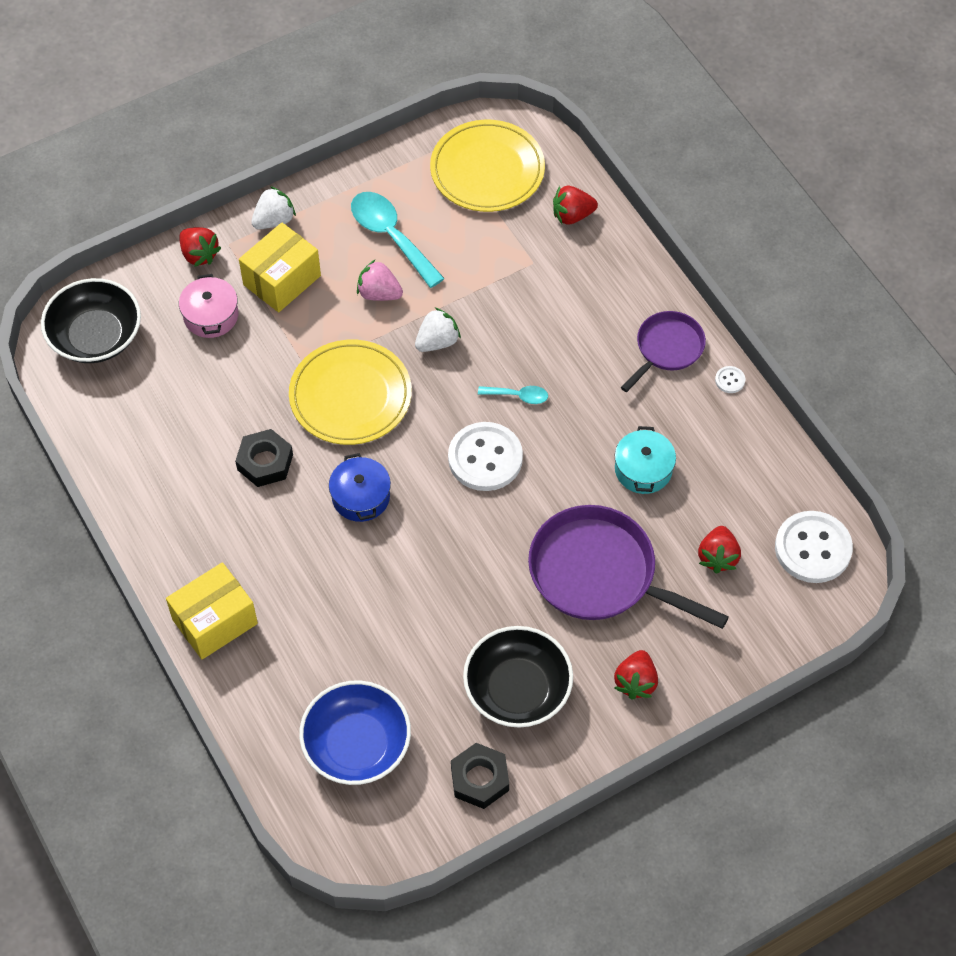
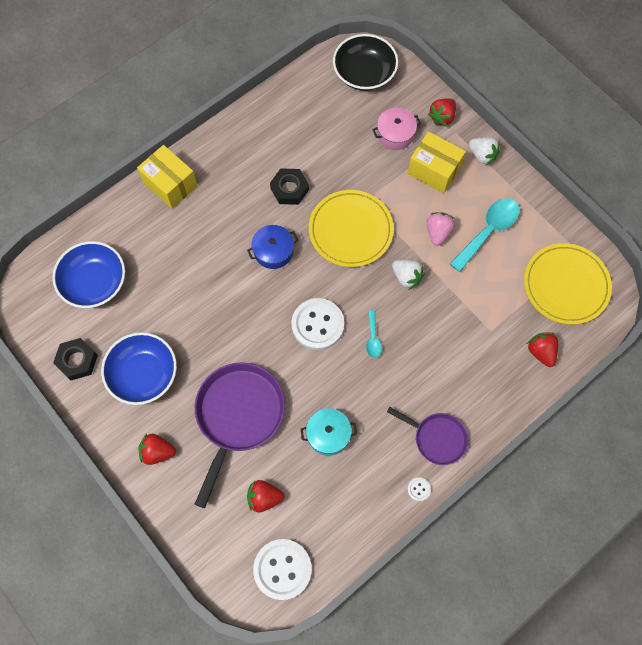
camera: 80 degrees right, 10 degrees up
(517, 689) = (143, 374): black bowl -> blue bowl

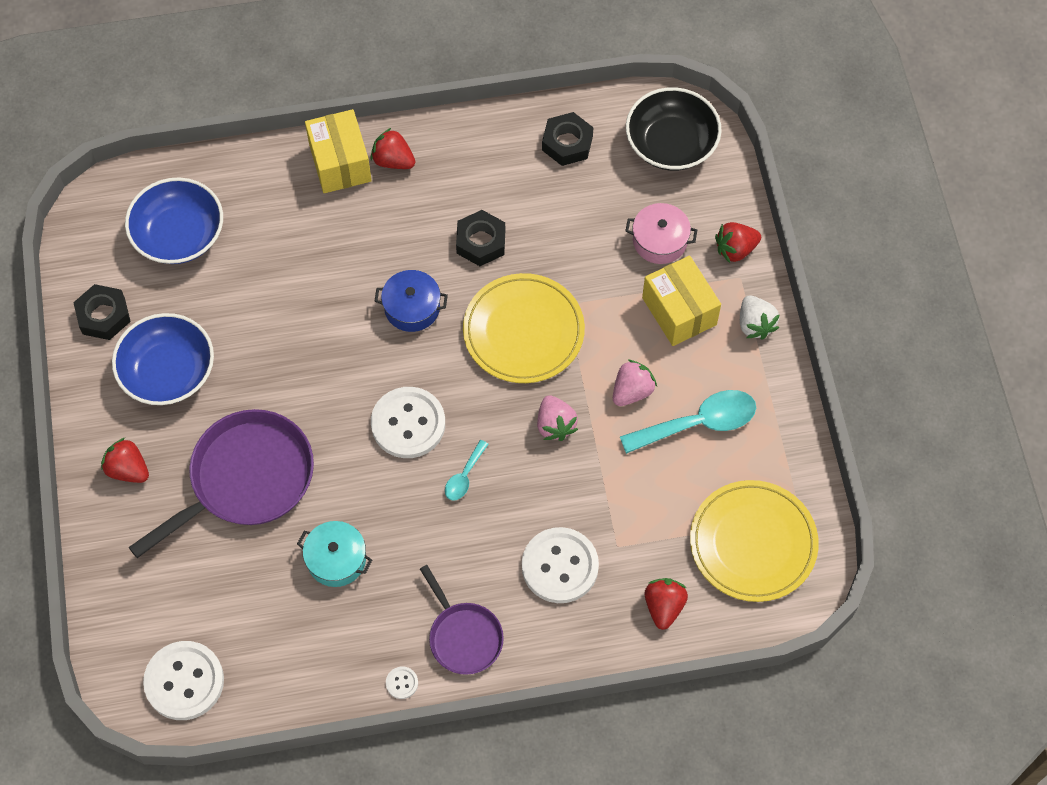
camera: 30 degrees right, 5 degrees down
(264, 498) = (215, 590): red strawberry -> red strawberry (393, 160)
(303, 103) = (567, 143): none -> black nut
(406, 277) = (555, 425): white strawberry -> pink strawberry
(465, 362) = (560, 566): none -> white button

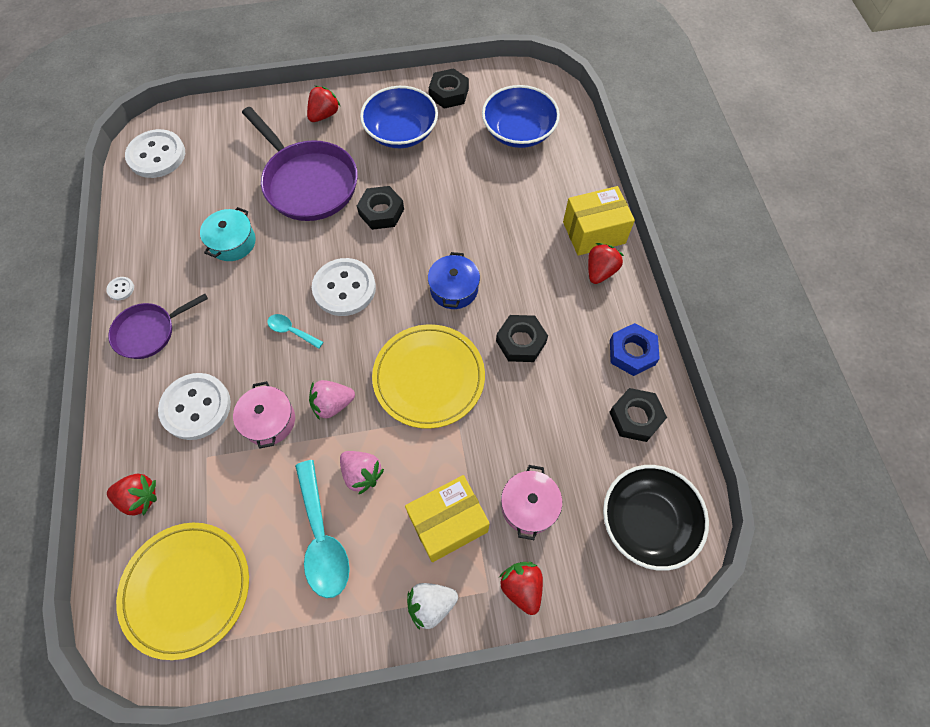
camera: 90 degrees right, 0 degrees up
(298, 389) = (381, 212): none -> black nut
(495, 139) = (632, 352): none -> blue nut
(575, 488) = (269, 421): none -> pink pot

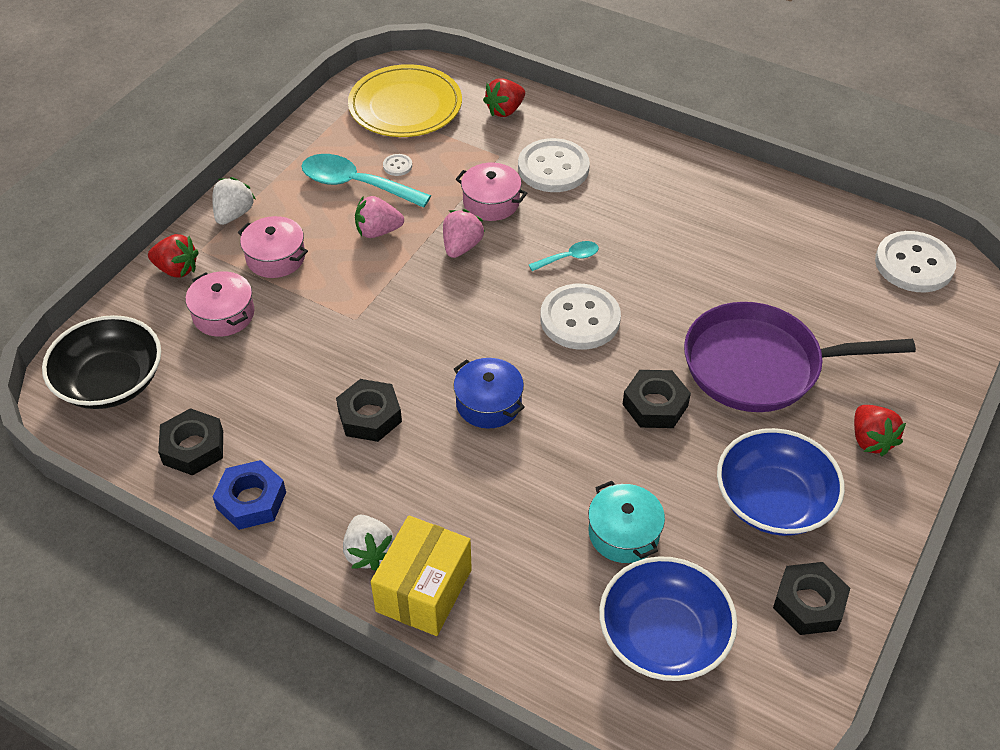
camera: 130 degrees right, 15 degrees down
(121, 289) = (735, 173): white button -> white button (397, 166)
(149, 332) = (665, 171): purple pan -> none
(232, 242) = (724, 267): turquoise pot -> turquoise pot (623, 533)
(429, 377) = (413, 323): yellow plate -> none
(448, 523) = (275, 257): yellow box -> pink pot
(600, 271) = (369, 552): red strawberry -> white strawberry

